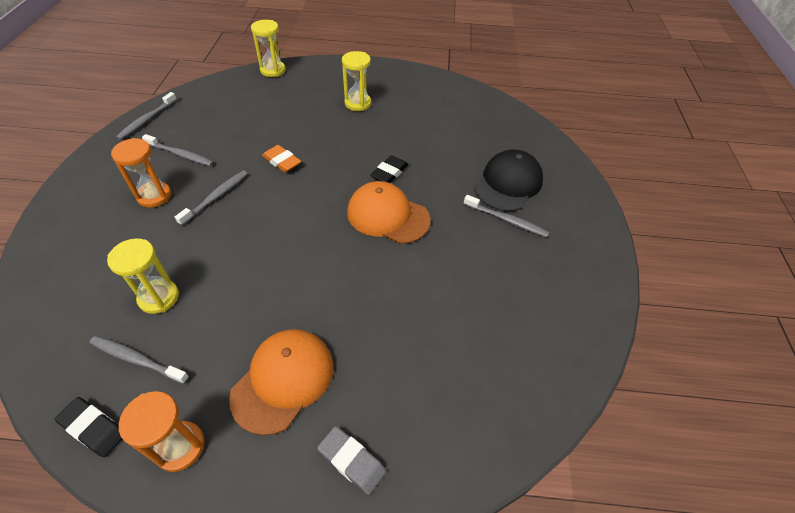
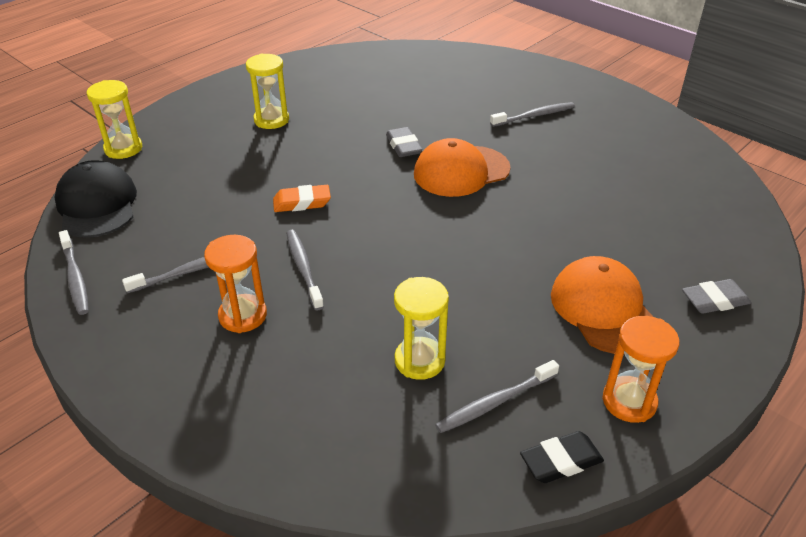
camera: 50 degrees left, 10 degrees down
(389, 173) = (403, 146): black eraser -> grey eraser
(508, 183) = (492, 95): black cap -> black cap (97, 205)

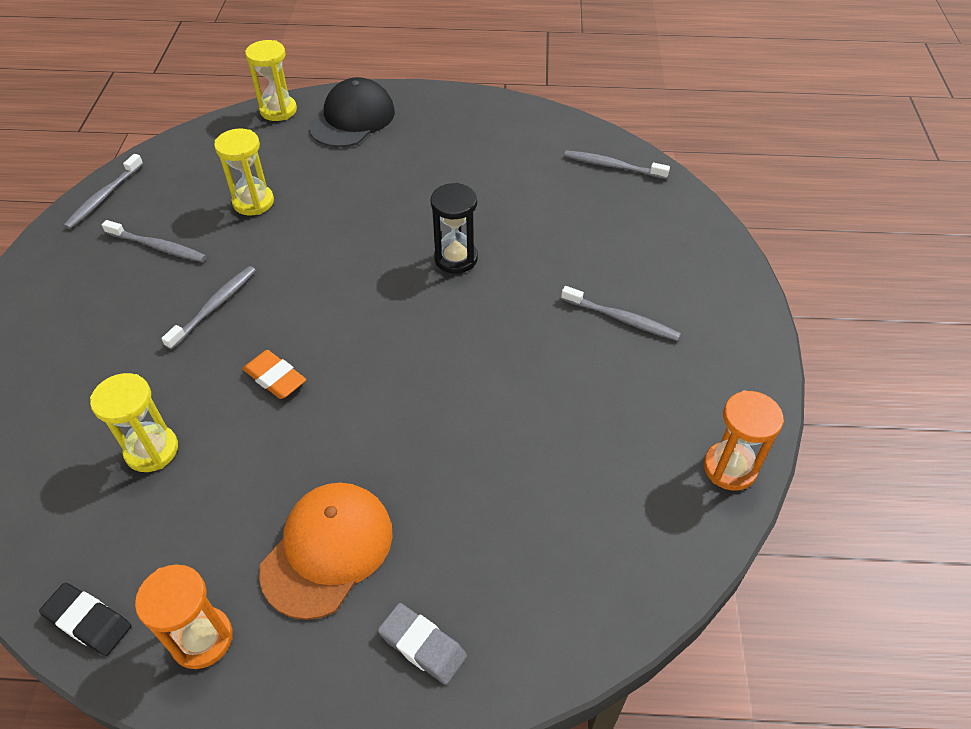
camera: 50 degrees right, 10 degrees up
(97, 205) = (196, 148): black cap -> black cap (352, 119)
(243, 316) = (128, 309): orange hourglass -> orange hourglass (729, 468)
(271, 120) = (406, 156): yellow hourglass -> yellow hourglass (253, 202)
(302, 203) = (302, 250): orange eraser -> orange eraser (275, 378)
(403, 146) = (456, 258): grey eraser -> black hourglass
(461, 171) = (456, 321): orange cap -> none
(494, 402) = (133, 532): grey toothbrush -> grey toothbrush (612, 166)

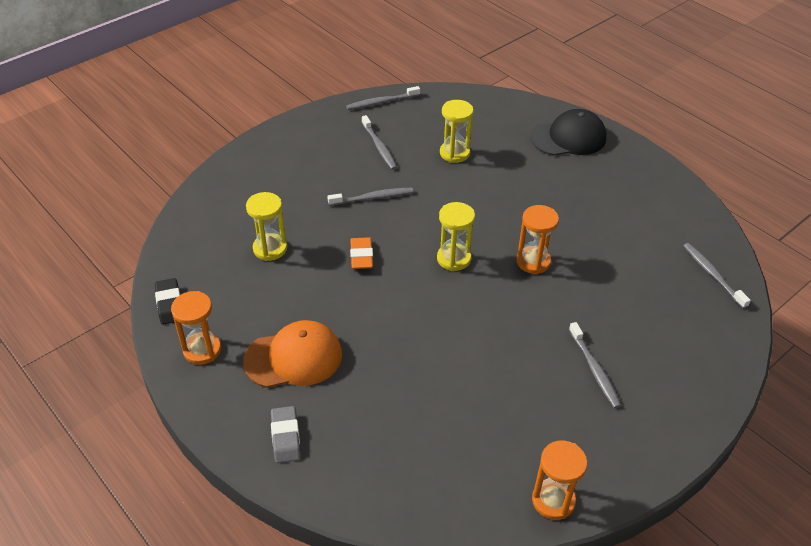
camera: 45 degrees right, 5 degrees down
(278, 110) = (529, 106): yellow hourglass -> yellow hourglass (453, 259)
(456, 258) = (533, 261): black hourglass -> orange hourglass

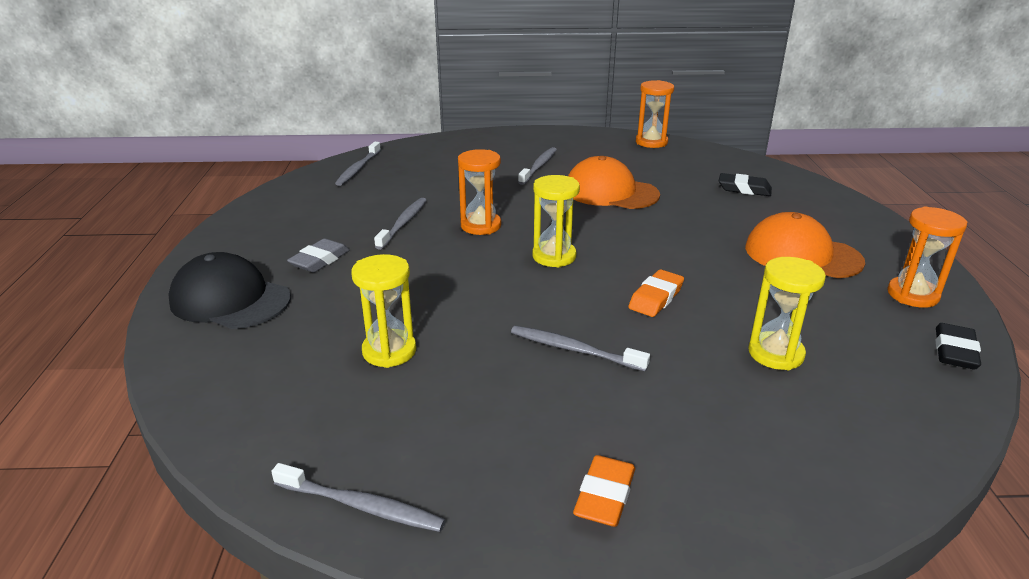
camera: 140 degrees left, 15 degrees down
(285, 437) = (838, 218): grey eraser -> grey eraser (320, 260)
(302, 144) = (604, 496): none -> orange eraser
(379, 147) = (478, 416): grey toothbrush -> grey toothbrush (403, 223)
(391, 443) = (744, 189): none -> black eraser
(495, 363) = (610, 192): none -> orange cap

